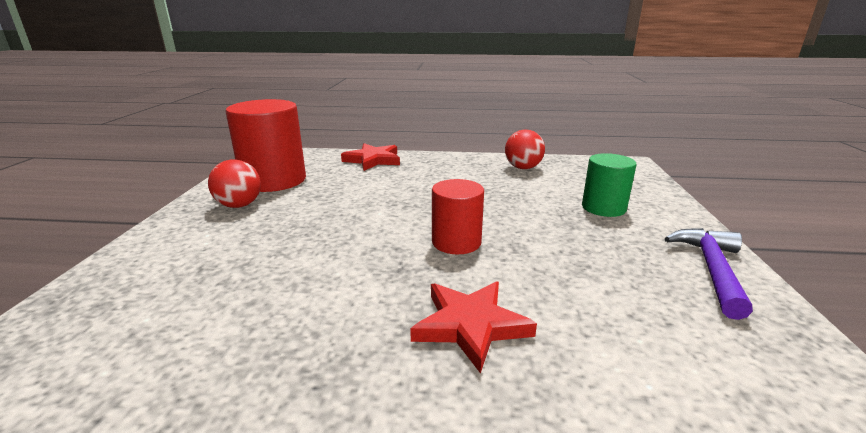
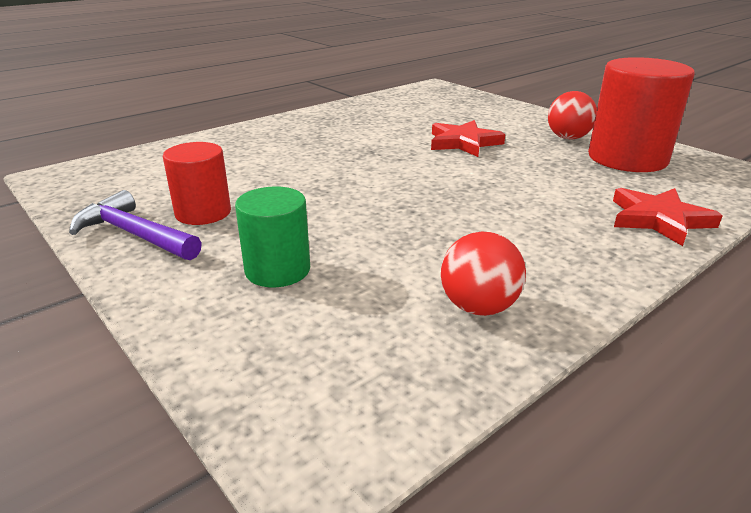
camera: 135 degrees right, 5 degrees up
(456, 242) = (368, 176): red cylinder -> red cylinder (203, 213)
(470, 325) = (289, 146): red star -> red star (463, 142)
(711, 269) = (134, 234): purple hammer -> purple hammer turned 150 degrees clockwise

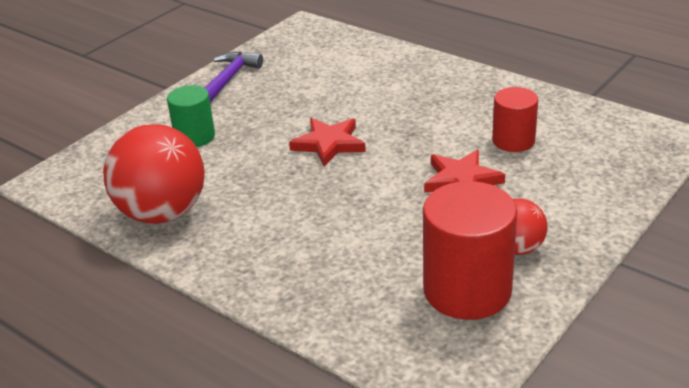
camera: 80 degrees right, 5 degrees up
(203, 213) = (263, 92): red cylinder -> red cylinder (513, 141)
(478, 307) = (162, 213): red ball -> red ball, size x1.89
(659, 219) = (311, 299): red star -> red star (329, 144)

